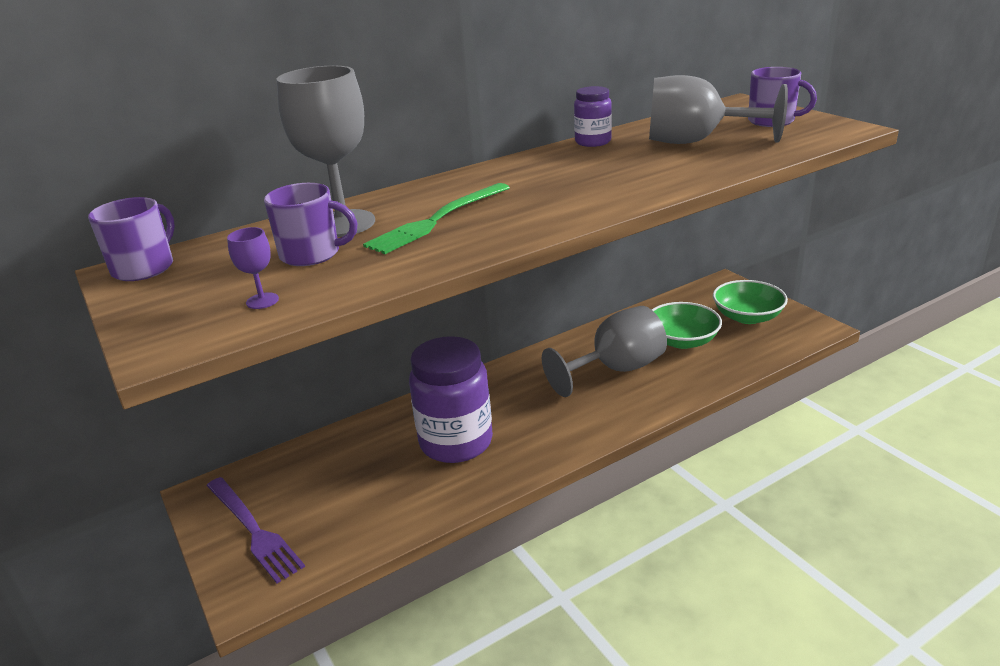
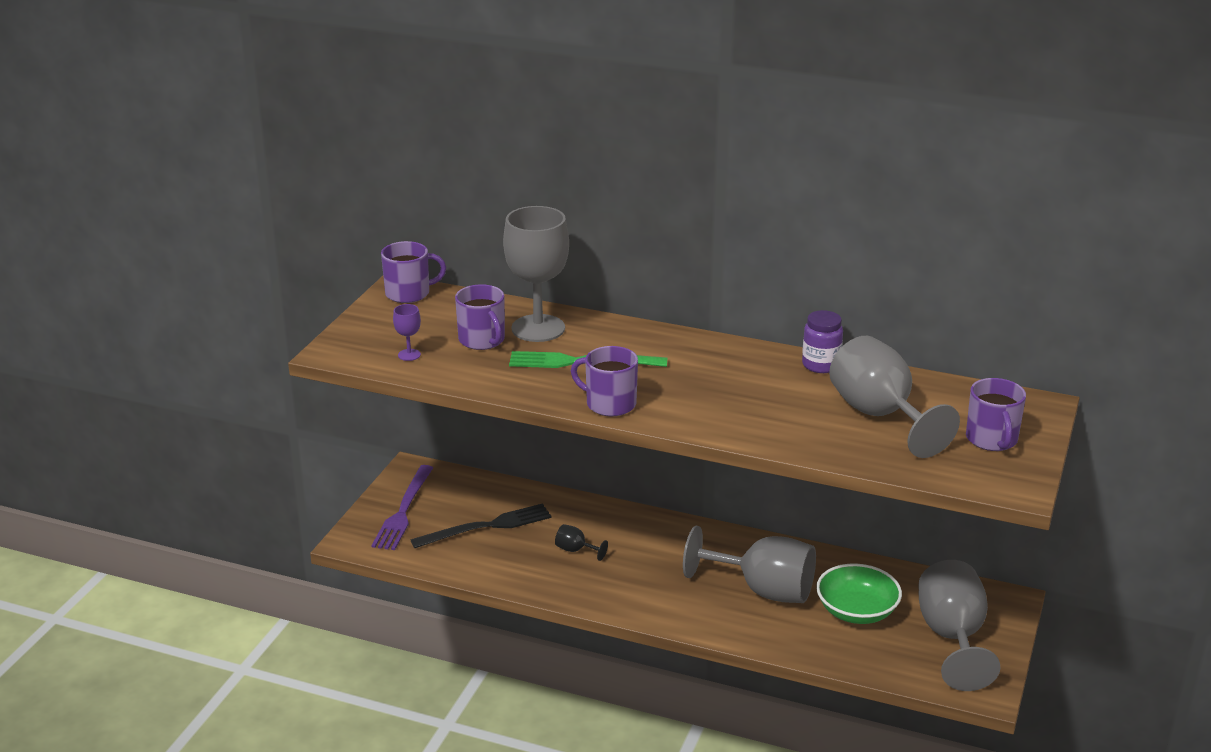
camera: 50 degrees right, 0 degrees up
(354, 482) = (487, 527): none -> black fork
(456, 442) = (575, 550): purple jar -> black goblet
(533, 226) = (609, 404): none -> purple mug
(747, 317) = (952, 638): green bowl -> grey goblet

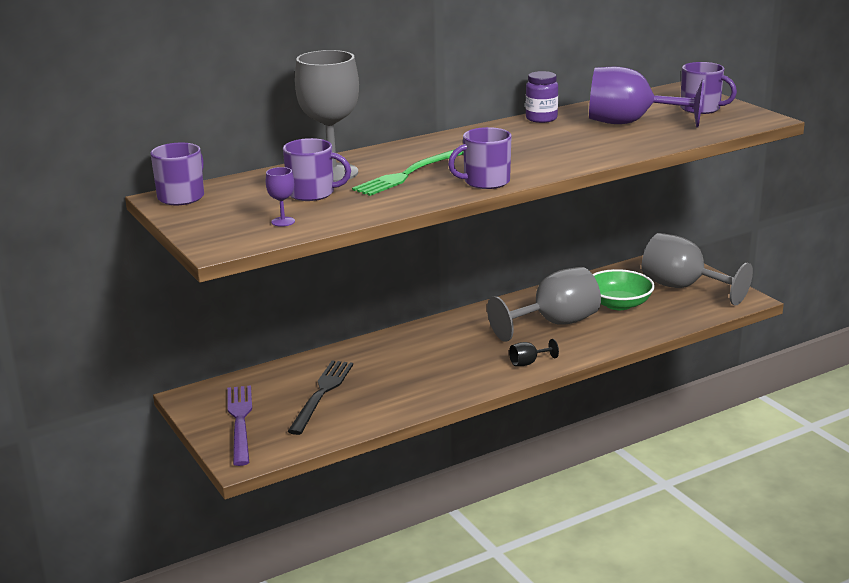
camera: 50 degrees left, 5 degrees down
(403, 511) = (240, 421): purple fork -> purple fork turned 150 degrees counterclockwise
(575, 550) = (408, 370): black goblet -> black goblet (528, 363)
(880, 416) = (630, 123): grey goblet -> purple goblet

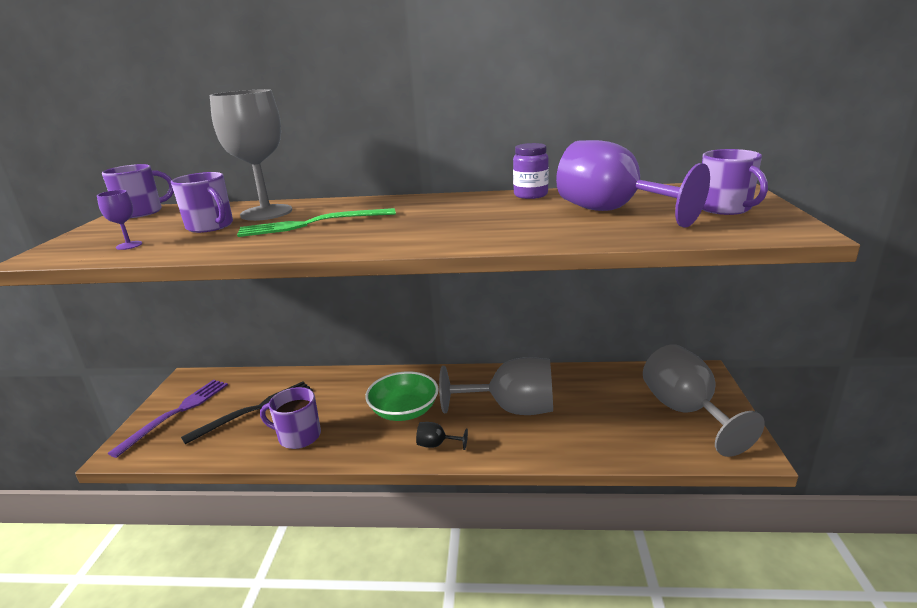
camera: 35 degrees right, 0 degrees up
(485, 182) = (348, 244): purple mug -> purple mug (298, 436)
(618, 304) = (596, 408): green bowl -> green bowl (404, 411)

